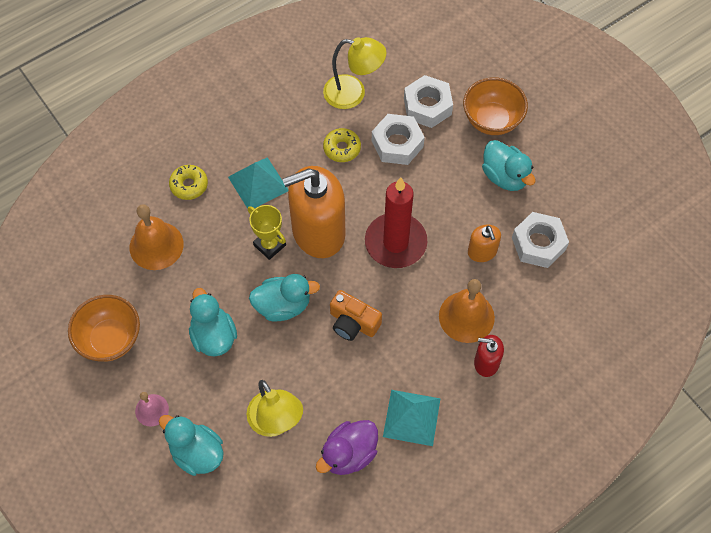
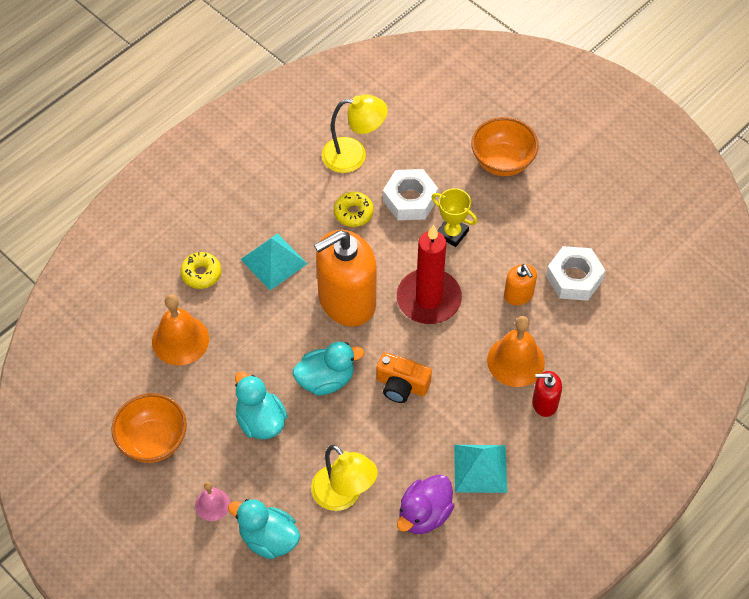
camera: 10 degrees left, 5 degrees down
(269, 245) = (299, 321): yellow trophy -> yellow trophy (452, 233)
(427, 106) = (433, 157): white nut -> none
(505, 176) = (527, 216): turquoise duck -> none

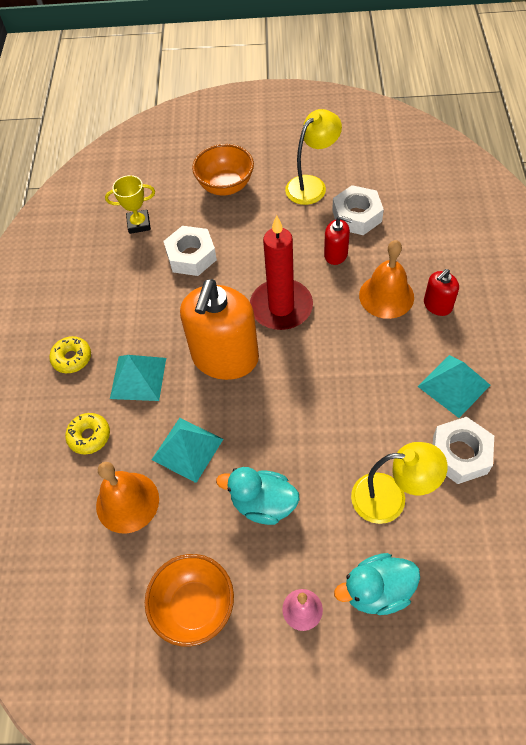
camera: 40 degrees left, 0 degrees up
(253, 341) = (187, 449): none -> turquoise pyramid
(326, 379) = (276, 426): turquoise duck -> none
(353, 213) = (161, 296): yellow donut -> yellow donut (72, 358)
(354, 155) = (117, 260): yellow lamp -> yellow lamp (312, 185)
(401, 385) = (333, 380): orange camera -> none
(424, 514) = (459, 454): purple duck -> white nut
(452, 233) = (246, 253): yellow trophy -> yellow trophy (139, 224)
(518, 295) = (336, 254): orange soap dispenser -> red soap dispenser

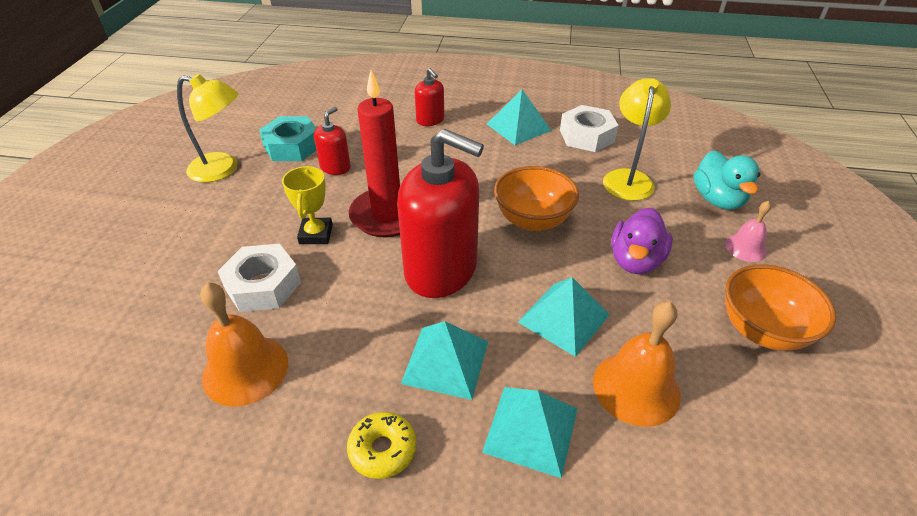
camera: 85 degrees left, 15 degrees down
(89, 436) = (531, 430): yellow donut -> turquoise pyramid
(139, 224) = (159, 340): yellow trophy -> yellow trophy (316, 234)
(225, 186) = (163, 239): orange bowl -> orange bowl (533, 220)
(225, 358) = (441, 270): orange soap dispenser -> red soap dispenser
(263, 503) = (635, 261): turquoise duck -> purple duck
(312, 185) = (223, 169): yellow lamp -> yellow lamp turned 135 degrees clockwise
(356, 216) = (292, 146): white nut -> turquoise nut
(386, 296) = (406, 145): orange bell -> orange bell (245, 369)

